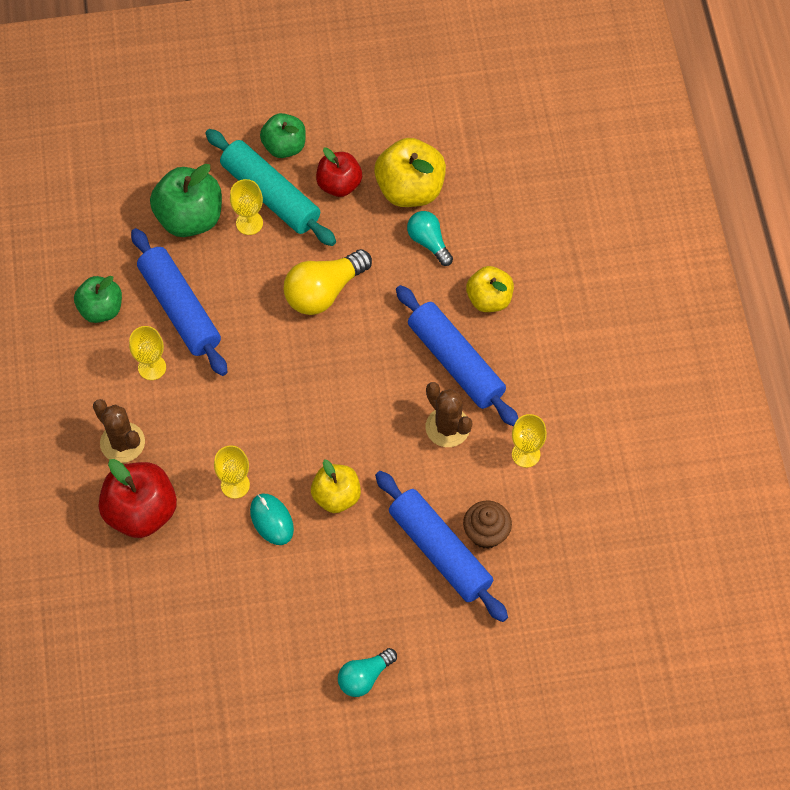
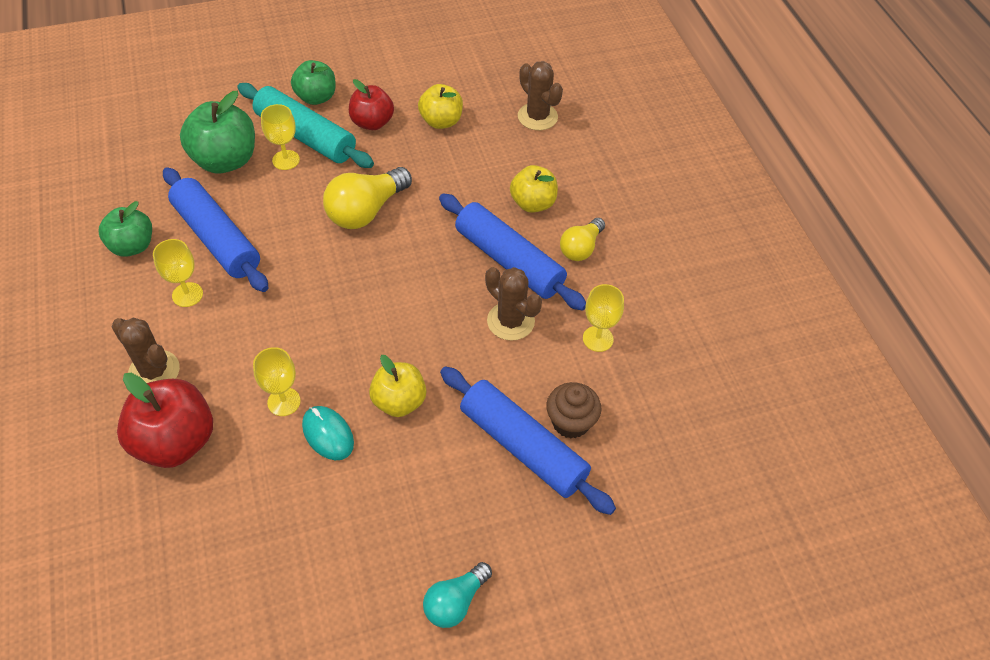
camera: 10 degrees left, 10 degrees down
(410, 189) = (441, 121): yellow apple -> yellow apple, size x0.65
(429, 242) = (465, 161): turquoise light bulb -> none
(511, 192) = (537, 117): none -> brown cactus
(527, 355) = (581, 248): none -> yellow light bulb

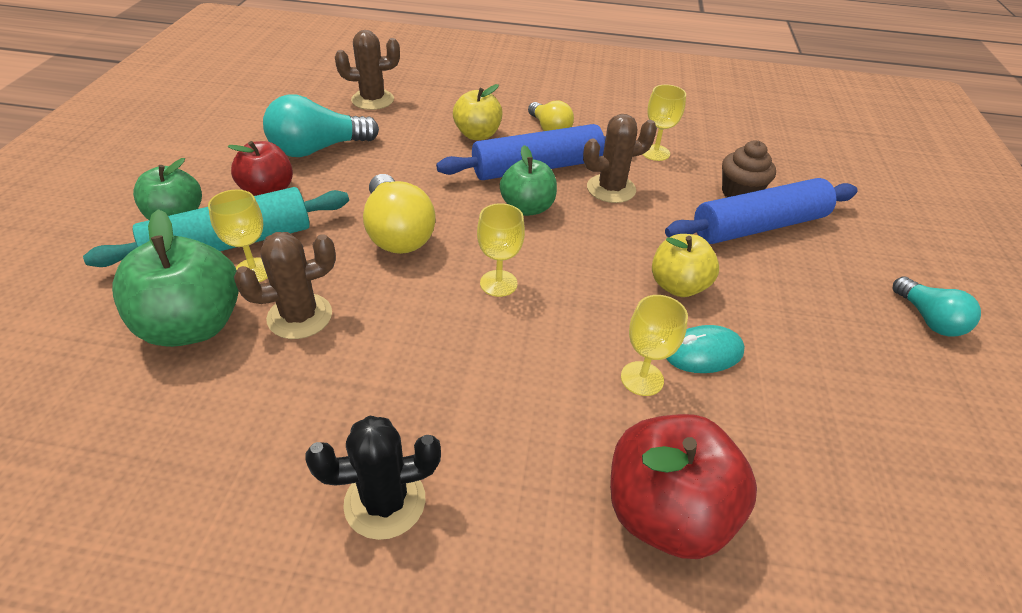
camera: 65 degrees left, 10 degrees down
(132, 246) = (260, 477): green apple -> green apple (527, 208)
(136, 304) = (385, 502): none -> black cactus
(154, 371) = (528, 509): brown cactus -> brown cactus (300, 316)
(187, 294) = (409, 431): yellow goblet -> yellow goblet (498, 283)
(217, 238) = (329, 372): blue rolling pin -> none
(441, 121) = (318, 149): yellow apple -> turquoise light bulb

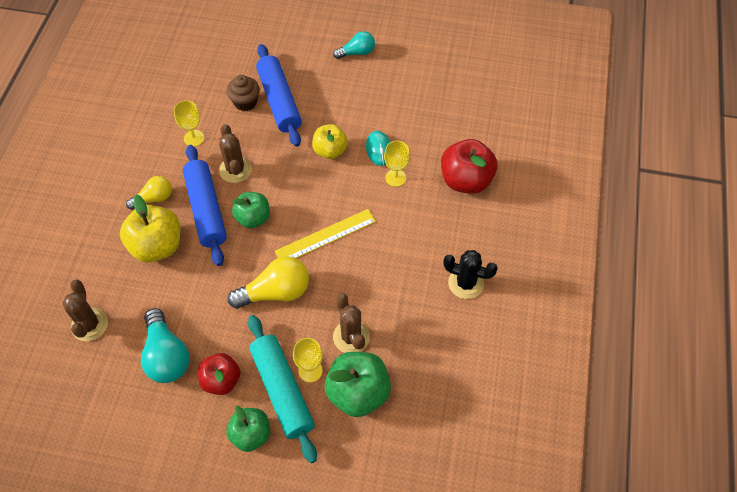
camera: 85 degrees left, 15 degrees up
(385, 502) = (465, 283): black cactus -> black cactus turned 60 degrees counterclockwise
(477, 135) = (157, 246): yellow apple -> yellow apple, size x1.53
(498, 283) = (325, 236): yellow goblet -> yellow ruler

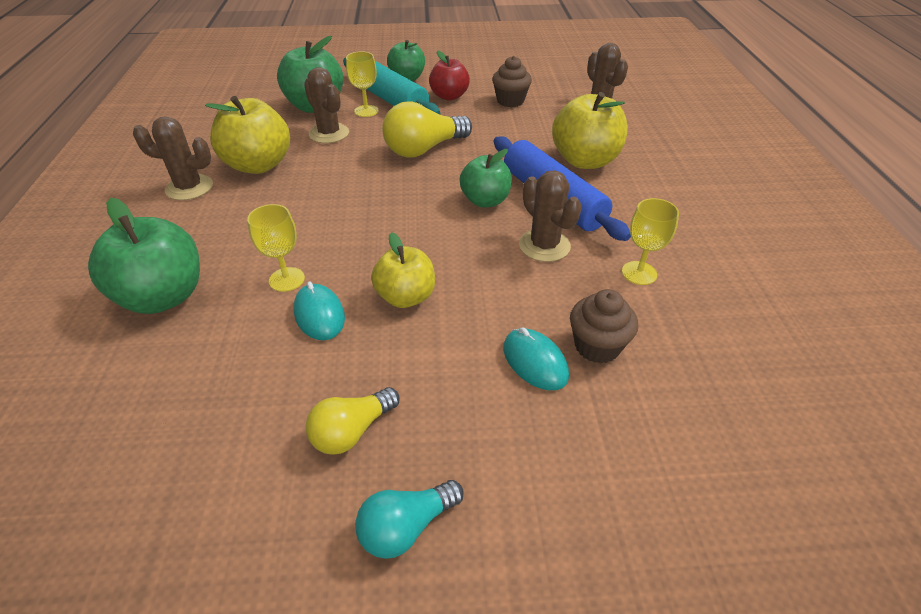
camera: 165 degrees right, 15 degrees down
(154, 198) = (629, 198): yellow light bulb -> yellow light bulb (352, 431)
(166, 355) = (510, 101): turquoise light bulb -> brown cupcake
(279, 101) = (535, 362): blue rolling pin -> turquoise mouse
(325, 236) = (380, 199): yellow ruler -> none
(413, 301) = (258, 165): none -> yellow apple
(465, 283) = (189, 188): black cactus -> brown cactus
(466, 180) = (163, 296): red apple -> green apple

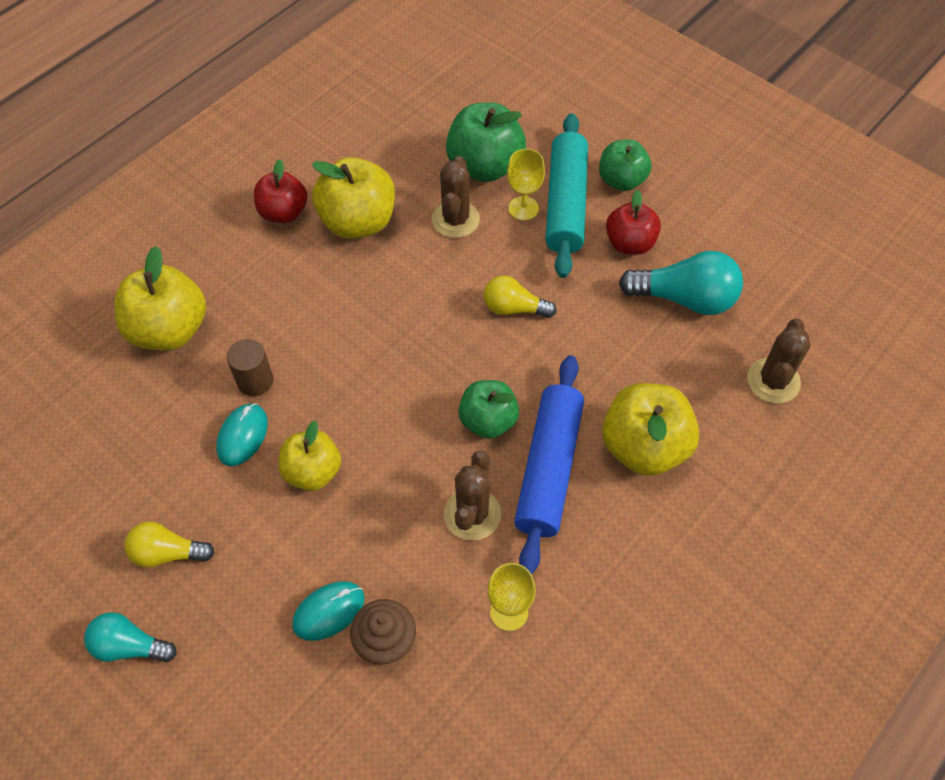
camera: 45 degrees right, 15 degrees up
(163, 296) = (169, 330): green apple -> yellow apple
(189, 188) = (283, 212): brown cactus -> red apple
(287, 279) = (255, 381): yellow goblet -> brown cylinder
(424, 149) = (514, 308): yellow light bulb -> yellow light bulb, size x0.62
(510, 101) = (684, 298): brown cupcake -> turquoise light bulb
(535, 362) = (329, 611): turquoise mouse -> turquoise mouse turned 45 degrees clockwise

